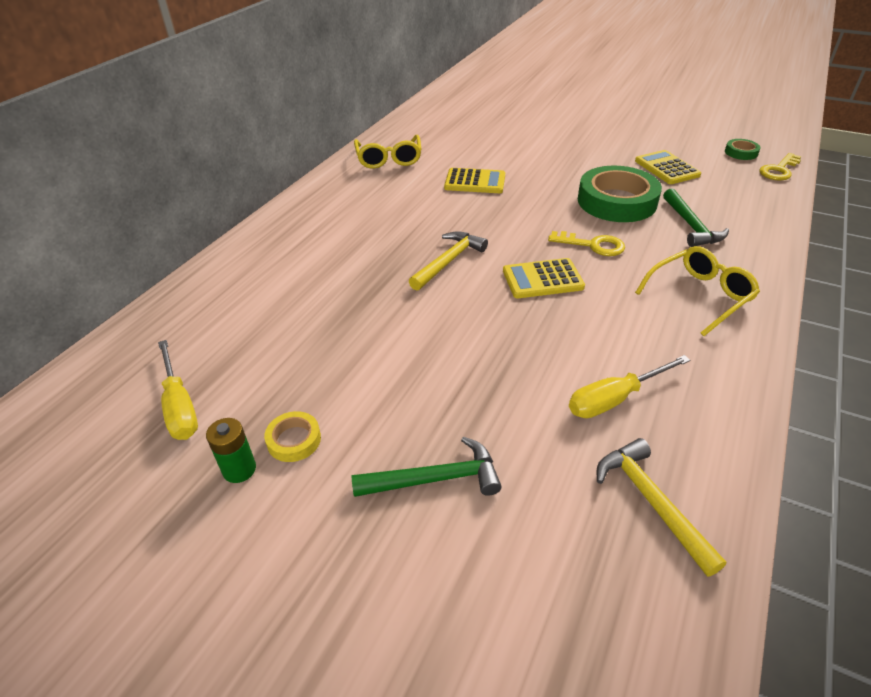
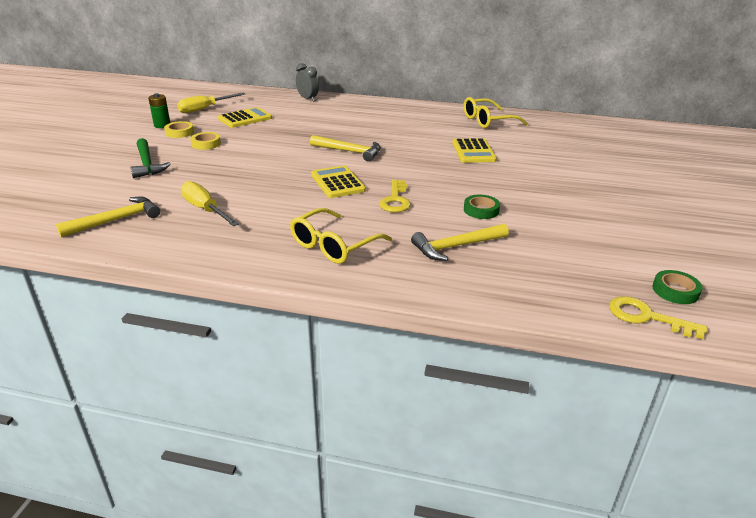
camera: 75 degrees right, 10 degrees down
(214, 280) = (308, 99): none -> grey clock
(366, 402) = (206, 144): none -> yellow tape
(616, 201) = (481, 210): green tape -> green tape, size x0.45
(666, 168) = (579, 237): yellow calculator -> yellow calculator (245, 118)
(690, 226) = (456, 246): green hammer -> yellow hammer
(699, 296) = (334, 245): yellow glasses -> yellow glasses turned 90 degrees clockwise

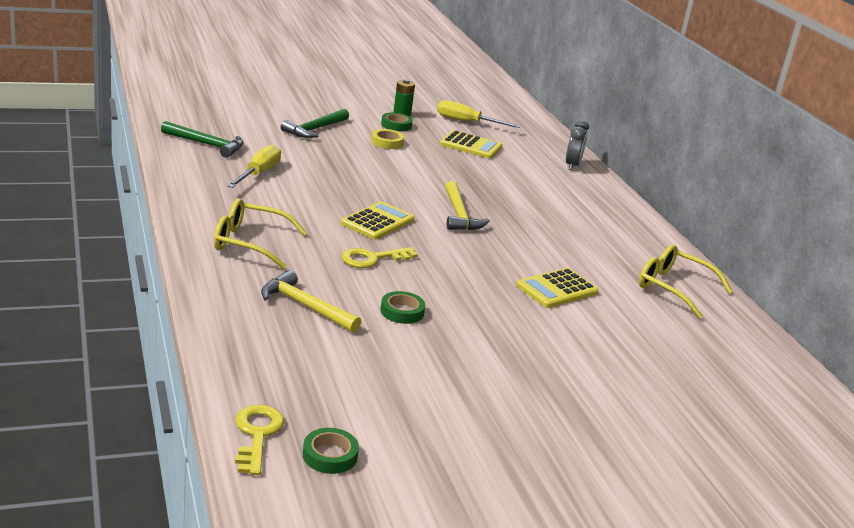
camera: 55 degrees right, 5 degrees down
(116, 220) = (206, 144): yellow hammer -> green hammer
(179, 132) = (396, 125): yellow tape -> green tape

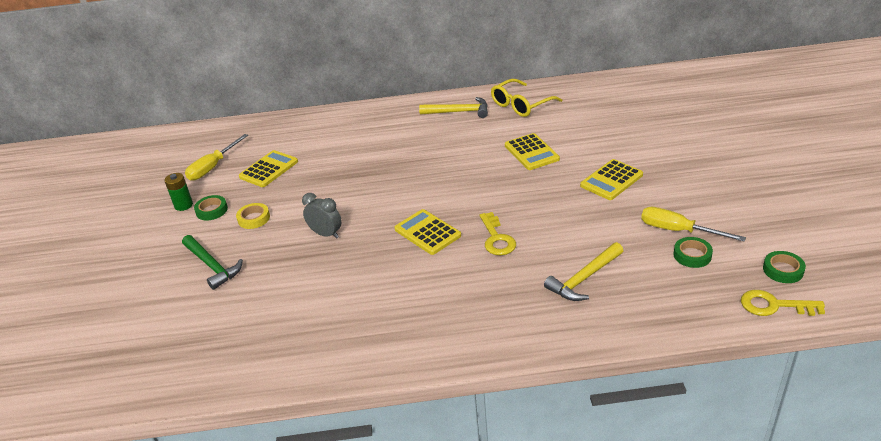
camera: 70 degrees left, 10 degrees up
(206, 144) = (241, 349): green hammer -> none
(249, 243) = (475, 312): yellow glasses -> none
(258, 173) = (321, 307): yellow screwdriver -> yellow screwdriver (678, 230)
(402, 311) = (581, 227): green tape -> green tape (692, 255)
(459, 215) = (412, 187): yellow hammer -> yellow hammer (459, 112)
(510, 342) = (611, 180): none -> yellow calculator
(572, 165) = (316, 121): grey clock -> grey clock (326, 234)

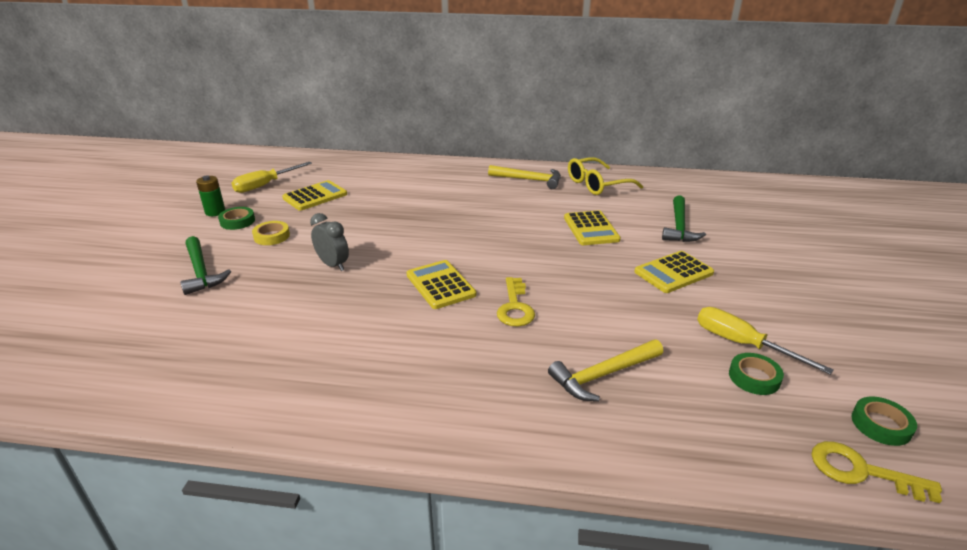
camera: 10 degrees right, 5 degrees down
(604, 135) = (679, 227): none -> green hammer

